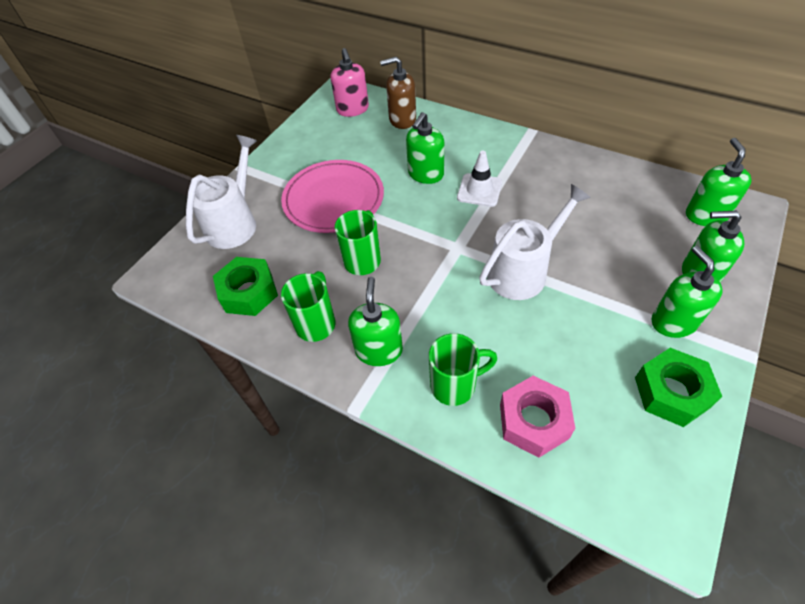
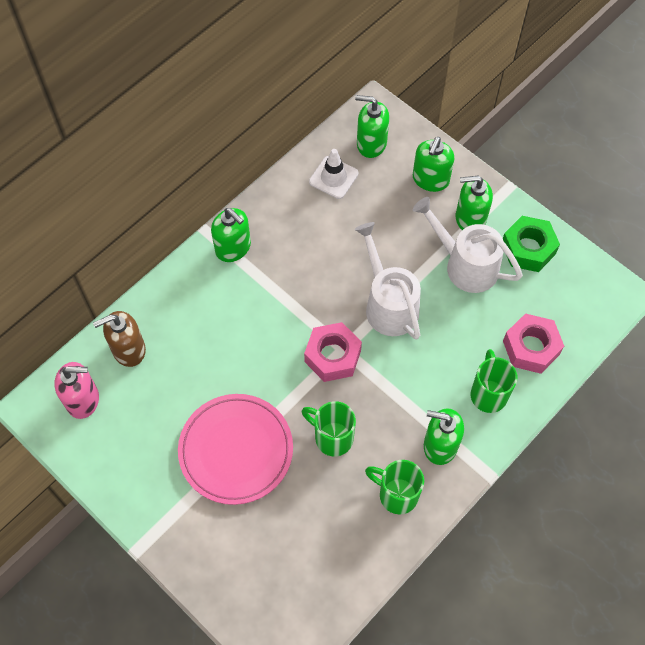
camera: 80 degrees left, 10 degrees up
(235, 222) = (233, 562): white watering can -> white watering can (465, 265)
(249, 292) = (340, 555): green nut -> none
(402, 119) = (128, 350): brown soap dispenser -> brown soap dispenser turned 60 degrees clockwise
(425, 174) = (232, 349): green soap dispenser -> green soap dispenser (233, 248)
(446, 241) = (333, 356): none -> pink nut
(479, 190) = (275, 307): white traffic cone -> white traffic cone (333, 177)

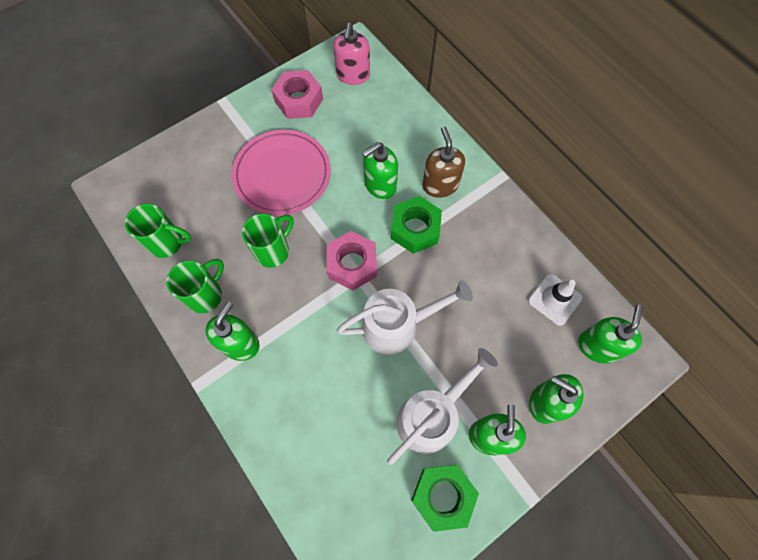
camera: 100 degrees right, 5 degrees up
(128, 350) = (391, 108): brown soap dispenser -> brown soap dispenser (440, 185)
(233, 248) = (480, 196): green soap dispenser -> green soap dispenser (380, 185)
(281, 303) = (415, 229): none -> green nut
(488, 394) = (280, 404): green mug -> green mug (167, 243)
(531, 347) = (320, 464): pink nut -> pink nut (299, 100)

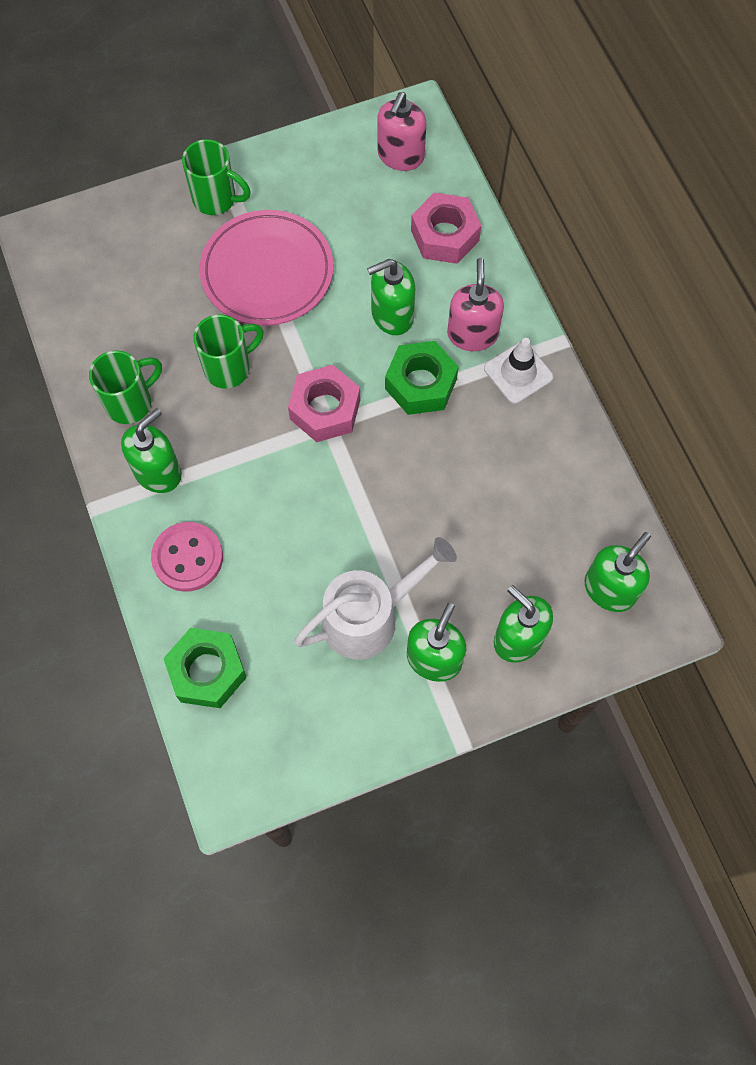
camera: 15 degrees right, 0 degrees up
(167, 243) = (98, 326): green mug -> green mug (216, 199)
(280, 406) = (187, 558): none -> pink button
(299, 100) = (316, 175): pink nut -> pink nut (445, 235)
(398, 325) = (361, 499): white watering can -> none
(440, 185) = (472, 334): brown soap dispenser -> pink soap dispenser
(443, 496) = (354, 710): green nut -> green nut (207, 671)
(554, 299) = (574, 517): white traffic cone -> white traffic cone (518, 373)

